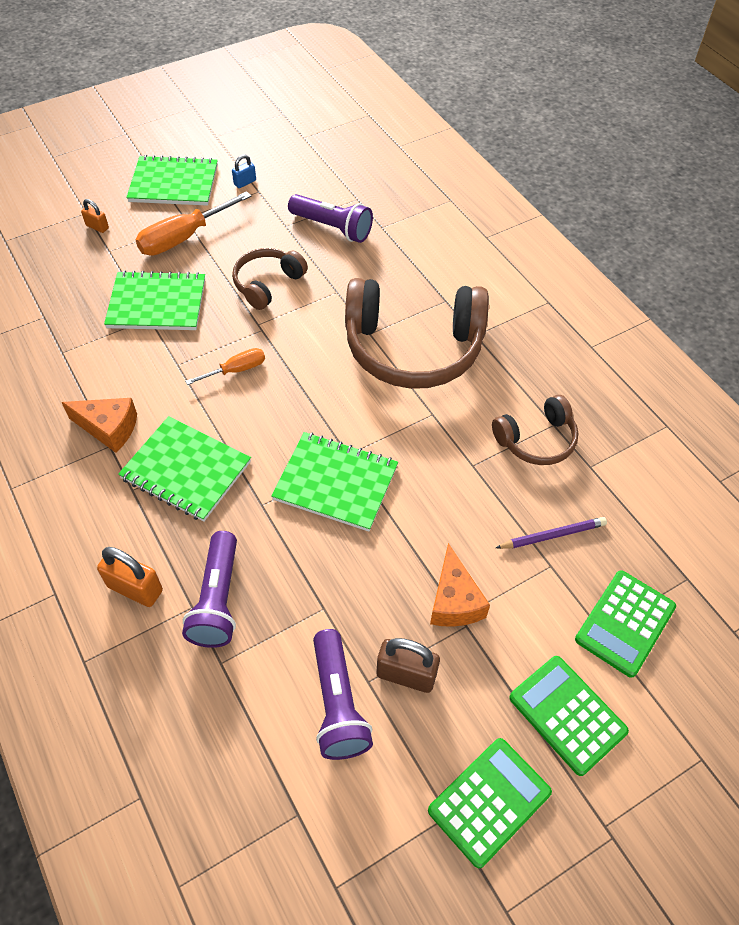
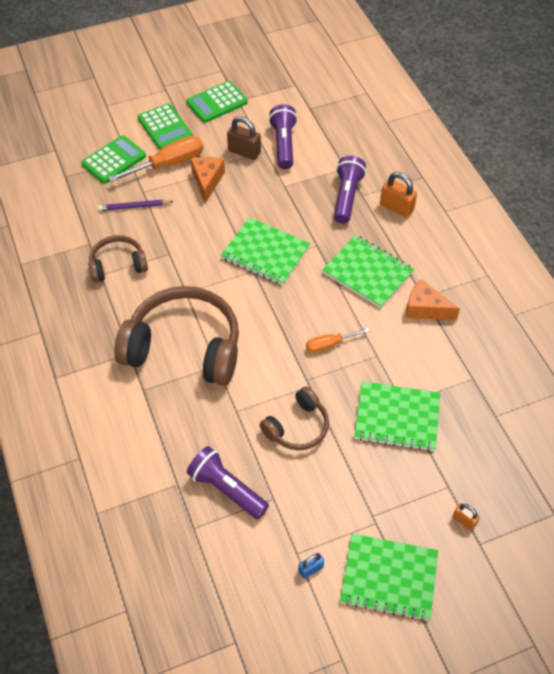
camera: 170 degrees left, 0 degrees up
(184, 238) = (375, 494): orange screwdriver -> orange screwdriver (168, 164)

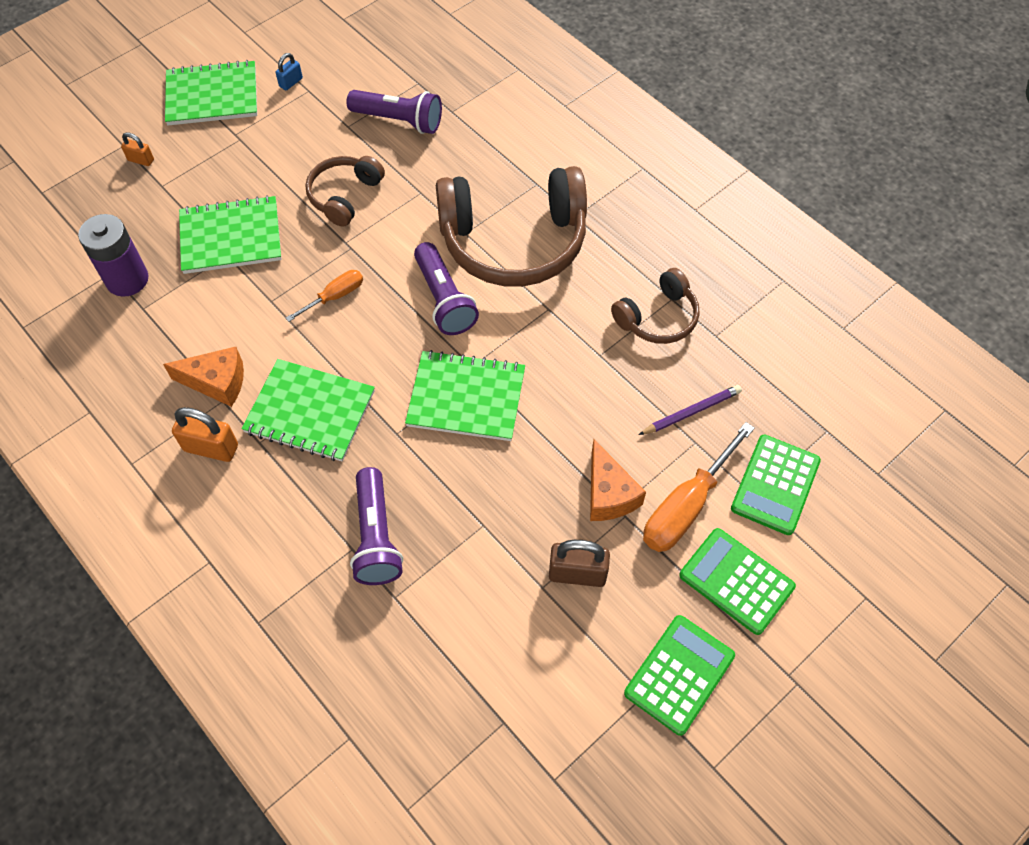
camera: 160 degrees right, 5 degrees up
(283, 144) = (518, 613): purple flashlight -> purple flashlight (444, 299)
(396, 207) = (290, 541): orange padlock -> orange padlock (211, 448)
(483, 405) = (127, 279): none -> purple battery

